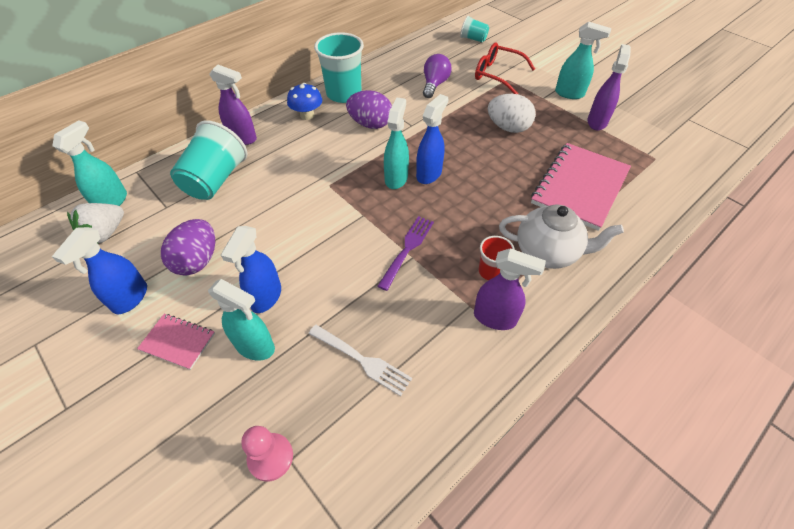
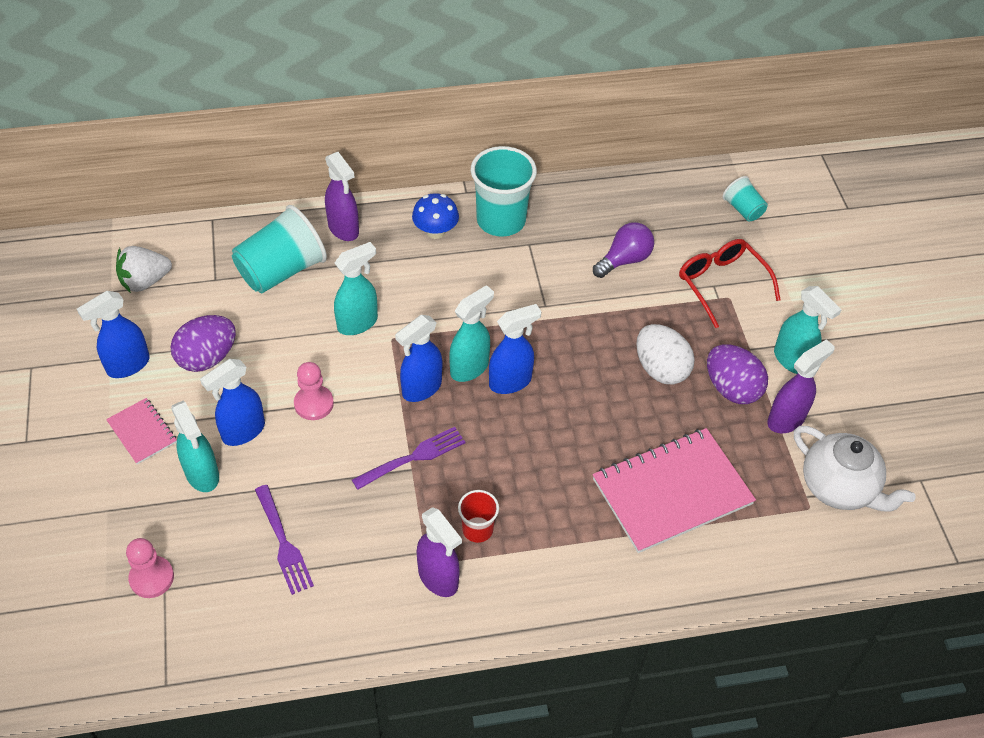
camera: 30 degrees right, 0 degrees up
(112, 202) = (170, 247): turquoise spray bottle -> turquoise spray bottle (358, 323)
(307, 251) = (314, 404): none -> pink pawn
(361, 360) = (283, 542): white fork -> purple fork
(370, 124) = (498, 280): purple egg -> purple egg (731, 389)
(375, 205) = (421, 388): none -> blue spray bottle
(547, 252) = (557, 544): white teapot -> white teapot (838, 488)

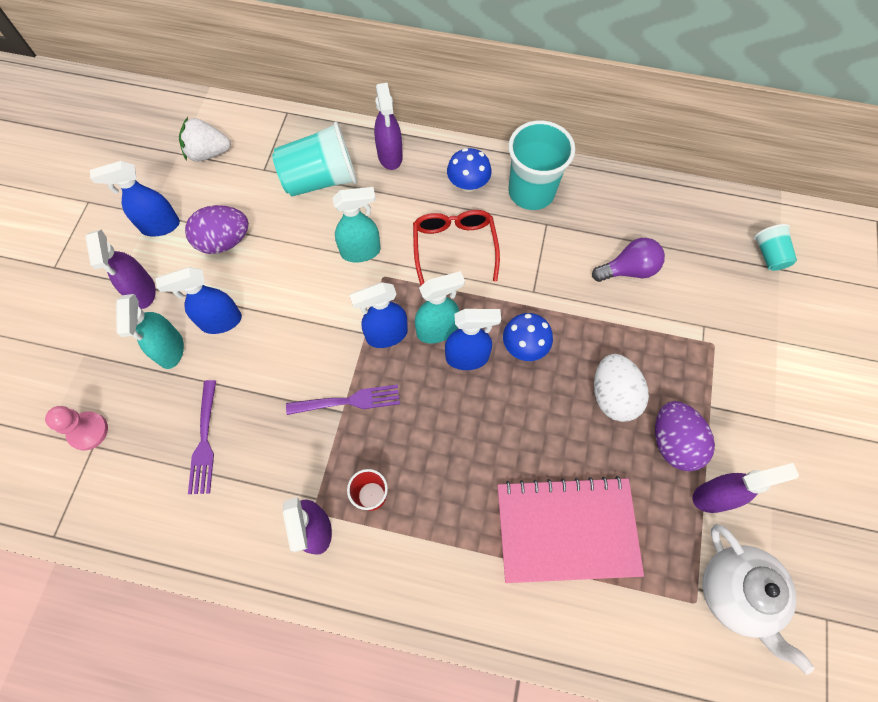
camera: 25 degrees right, 15 degrees up
(142, 432) = (143, 292): pink notebook -> purple spray bottle
(314, 404) = (289, 316): pink pawn -> none
(560, 355) = (524, 346): none -> blue mushroom
(722, 284) = (712, 328): red glasses -> red glasses (454, 248)
(792, 361) = (748, 435): turquoise spray bottle -> none

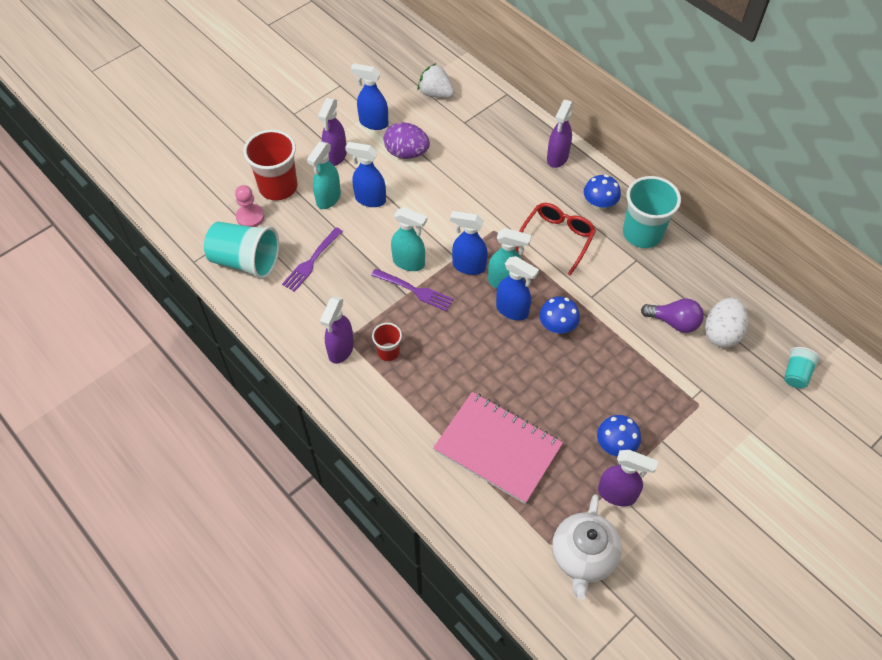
camera: 35 degrees right, 10 degrees down
(97, 371) = (278, 187): none -> red cup
(320, 179) = (498, 148): turquoise cup -> turquoise cup (245, 261)
(361, 251) = (491, 207): turquoise spray bottle -> turquoise spray bottle (409, 262)
(613, 396) = (595, 392): white egg -> white egg (721, 333)
(673, 442) = (615, 445): purple egg -> blue mushroom

